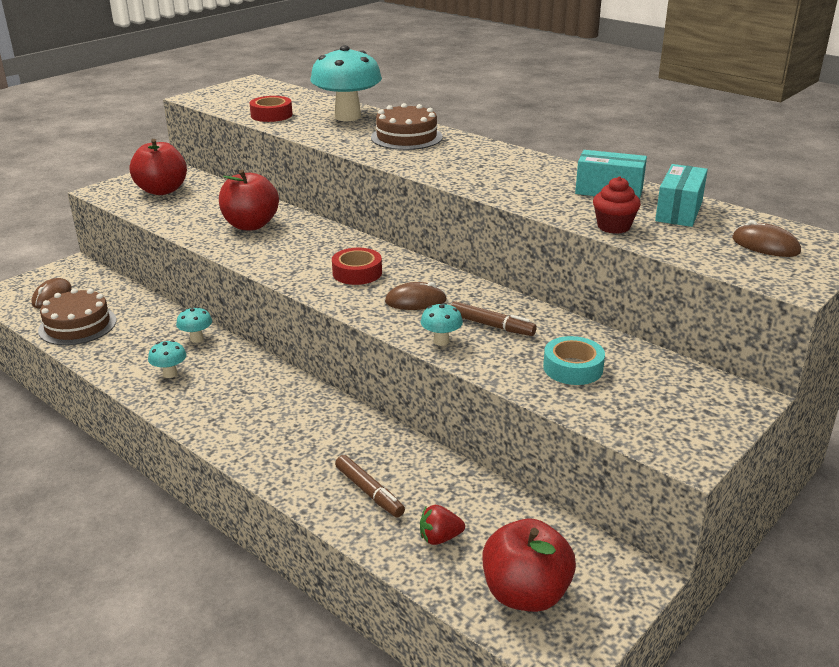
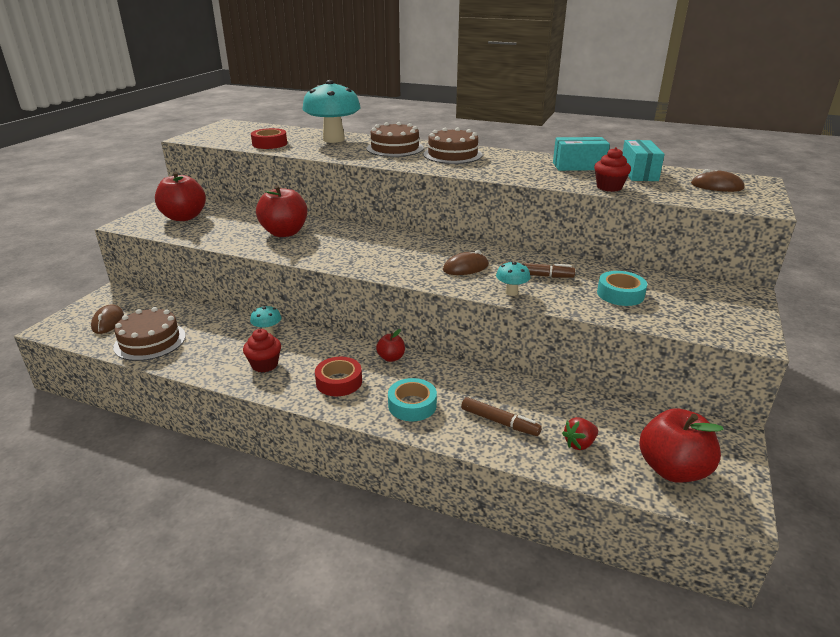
camera: 20 degrees left, 0 degrees up
(170, 374) = (264, 365): turquoise mushroom -> red cupcake
(289, 451) = (412, 405): none -> turquoise tape
(305, 393) = (391, 358): none -> red apple
(357, 273) = (402, 254): red tape -> red tape (339, 382)
(466, 154) = (452, 155): none -> brown cake

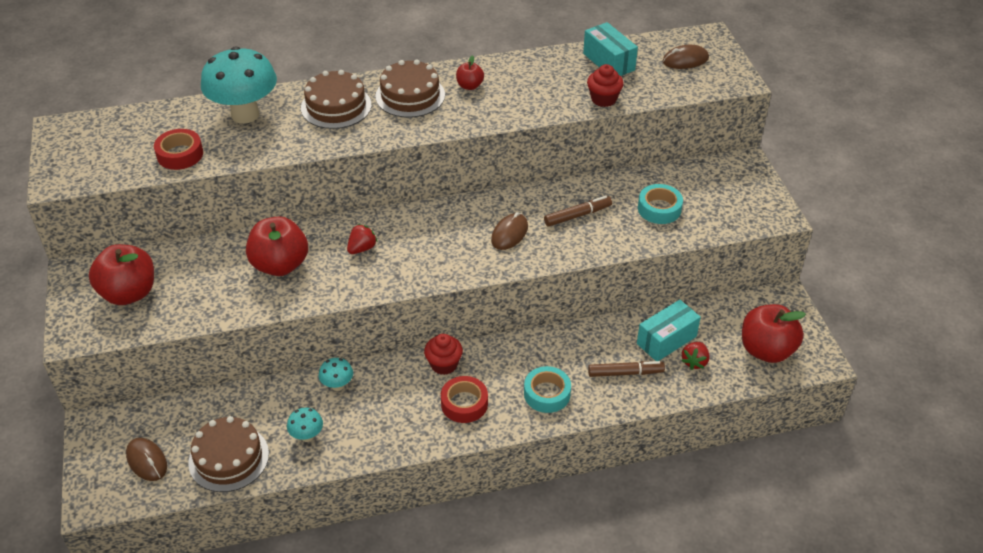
camera: 35 degrees left, 15 degrees up
(264, 365) = (378, 422): red cupcake -> red cupcake (444, 364)
(347, 242) = (362, 248): none -> red strawberry
(391, 358) = (482, 354): red apple -> red apple (469, 86)
(511, 292) = (575, 248): turquoise mushroom -> turquoise mushroom (307, 436)
(578, 166) = (548, 70): turquoise box -> turquoise box (666, 340)

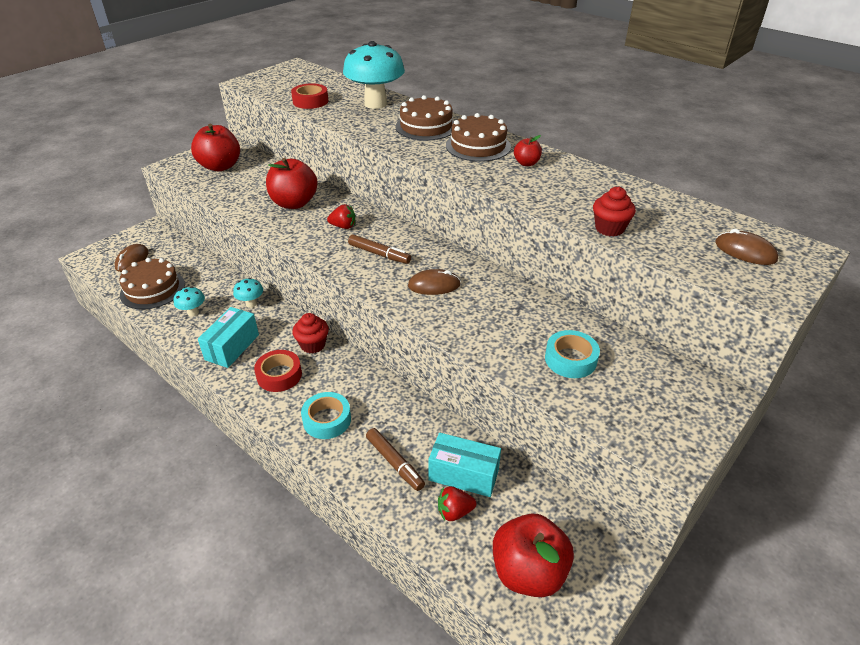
camera: 55 degrees right, 5 degrees down
(577, 215) = (499, 312): brown marker -> brown marker (379, 254)
(609, 62) = (666, 211): turquoise box -> turquoise box (232, 347)

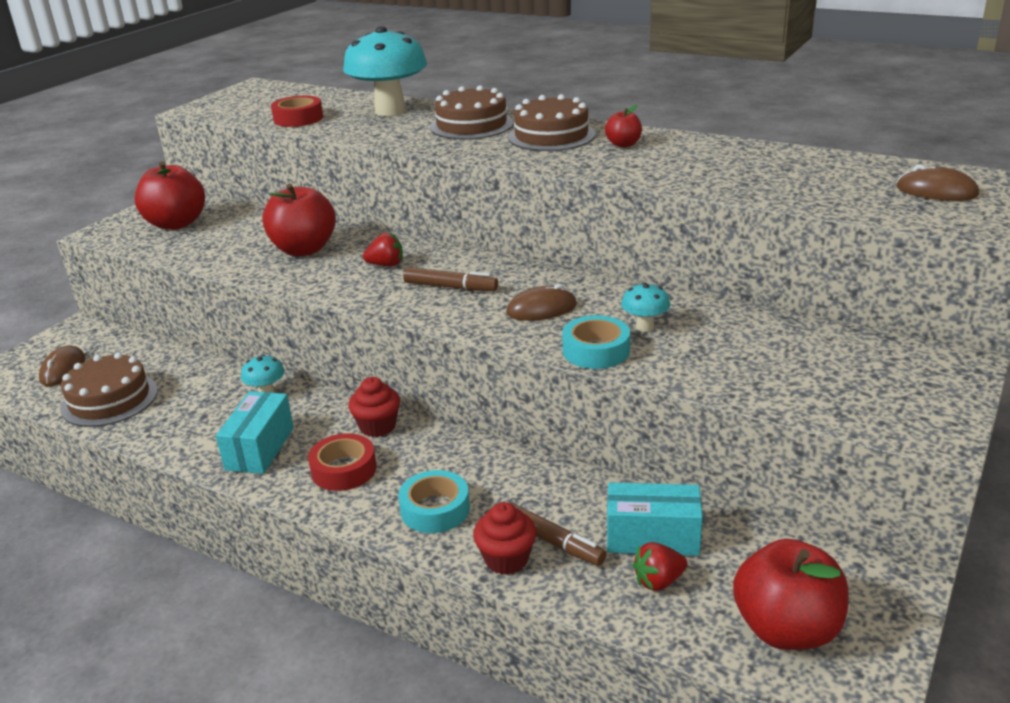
camera: 10 degrees left, 10 degrees down
(193, 312) = (183, 417): turquoise mushroom -> turquoise mushroom (645, 327)
(570, 359) = (758, 358): turquoise tape -> turquoise tape (596, 351)
(609, 228) = (763, 192): red cupcake -> red cupcake (506, 559)

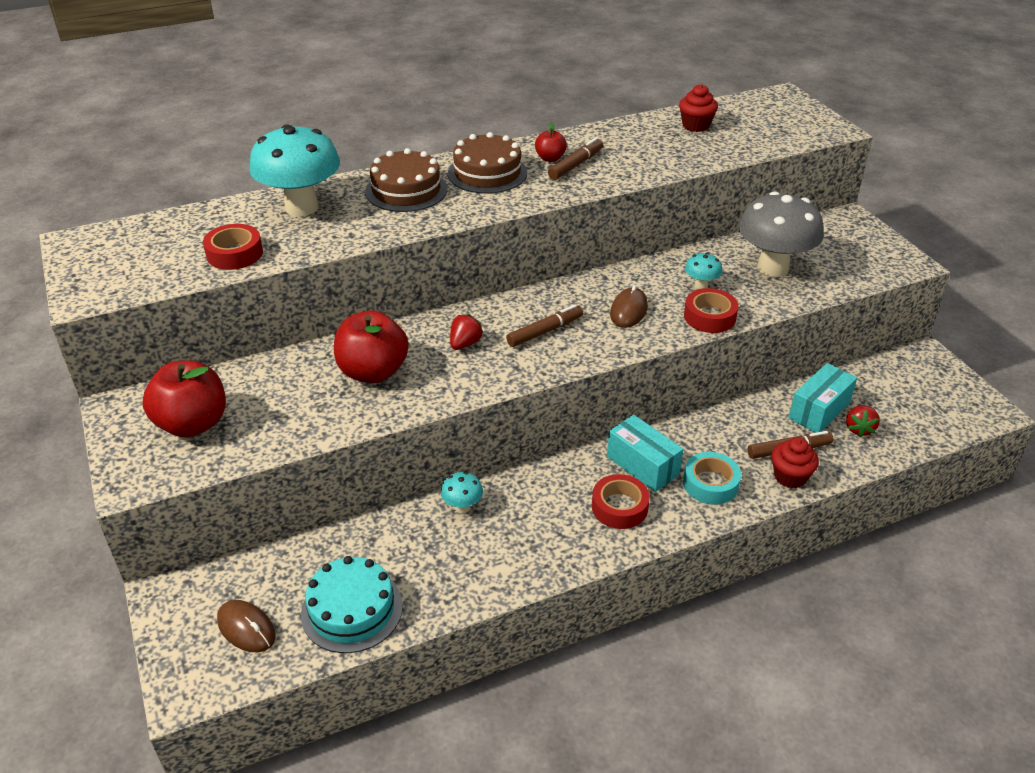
camera: 55 degrees left, 10 degrees up
(109, 399) = (352, 609): brown cake -> turquoise cake
(260, 448) = (543, 540): turquoise box -> turquoise box (642, 465)
(377, 426) = (580, 467): red cupcake -> red cupcake (695, 126)
(596, 351) = (709, 317): turquoise tape -> red tape
(632, 155) = (576, 165): none -> brown marker
(752, 352) = (773, 268): none -> grey mushroom
(786, 629) = (929, 407): red apple -> none
(936, 191) = (769, 116): brown mouse -> none

